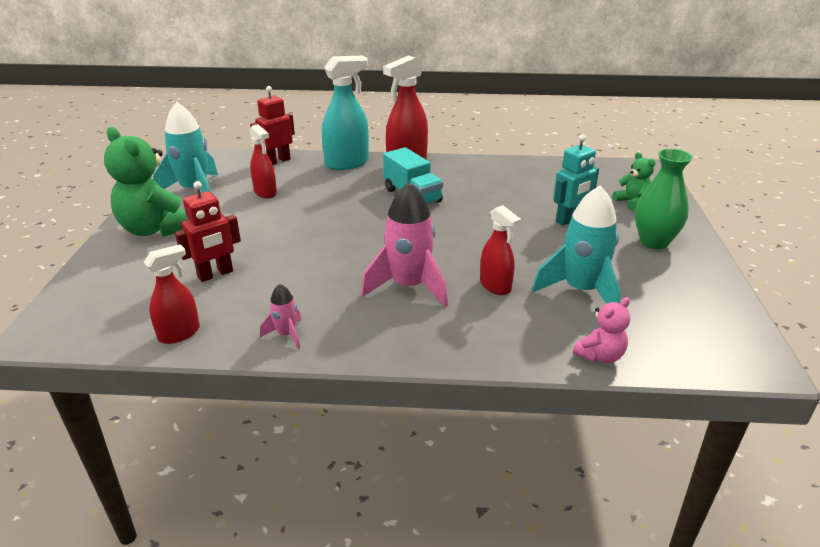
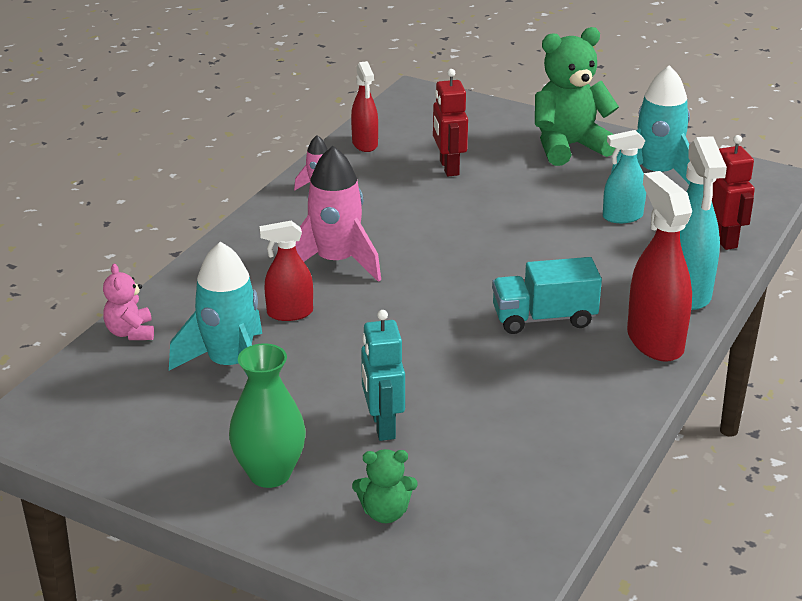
camera: 115 degrees right, 0 degrees up
(265, 193) = (622, 217): red spray bottle -> turquoise spray bottle

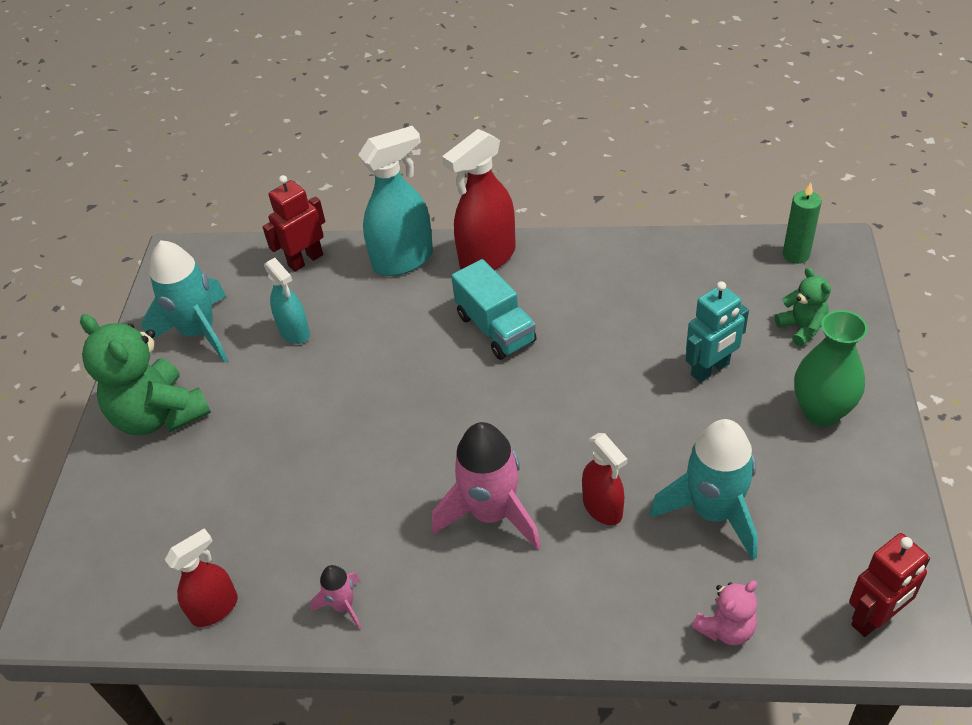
camera: 110 degrees left, 15 degrees up
(448, 168) = (246, 500): red robot -> red robot (874, 618)
(501, 563) = (796, 255): none -> green candle

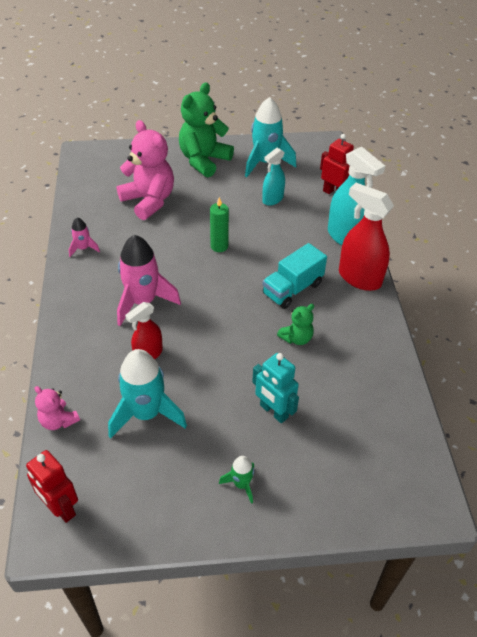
camera: 75 degrees right, 0 degrees up
(215, 608) = (84, 203): red spray bottle -> none
(243, 501) = (149, 201): none -> pink teddy bear
(796, 255) = (415, 473): green candle -> green candle (219, 246)
(802, 328) = (328, 474): green teddy bear -> green teddy bear (296, 338)
(821, 411) = (241, 484): green vase -> green rocket

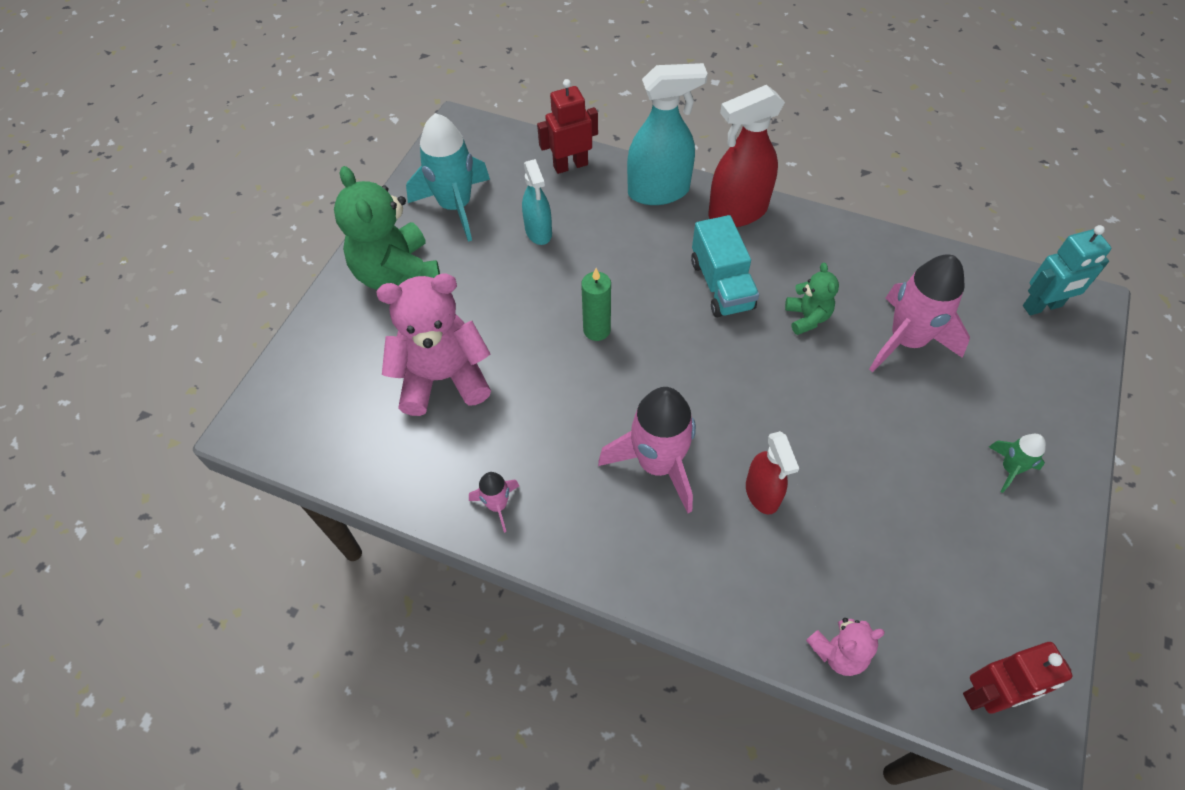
camera: 60 degrees left, 10 degrees up
(146, 413) = (866, 534): turquoise rocket -> none
(273, 411) = (913, 391): turquoise robot -> turquoise robot (1042, 306)
(314, 397) = (906, 340): none -> pink rocket

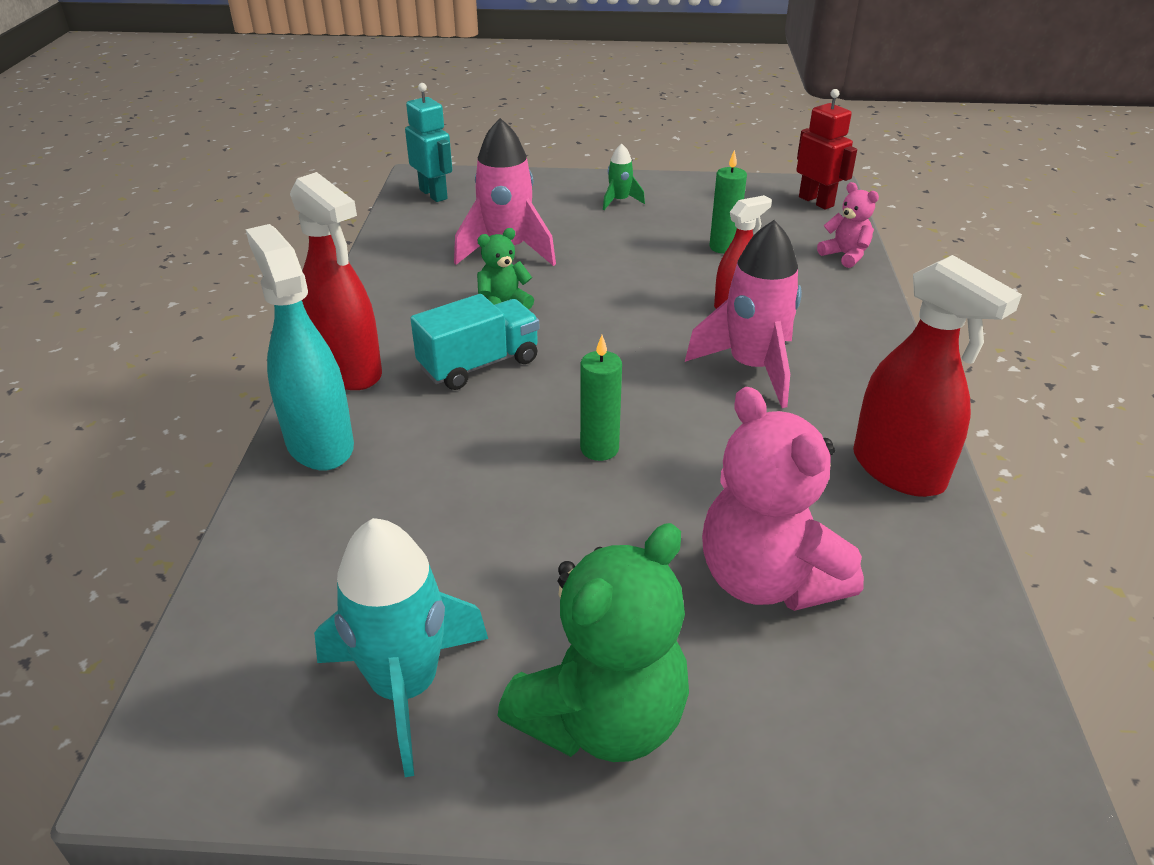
camera: 110 degrees left, 20 degrees down
(497, 505) = (898, 470): pink rocket -> red spray bottle
(538, 232) = (438, 552): turquoise spray bottle -> none
(570, 165) = (270, 553): red robot -> none
(880, 531) = (723, 247): none -> green candle

